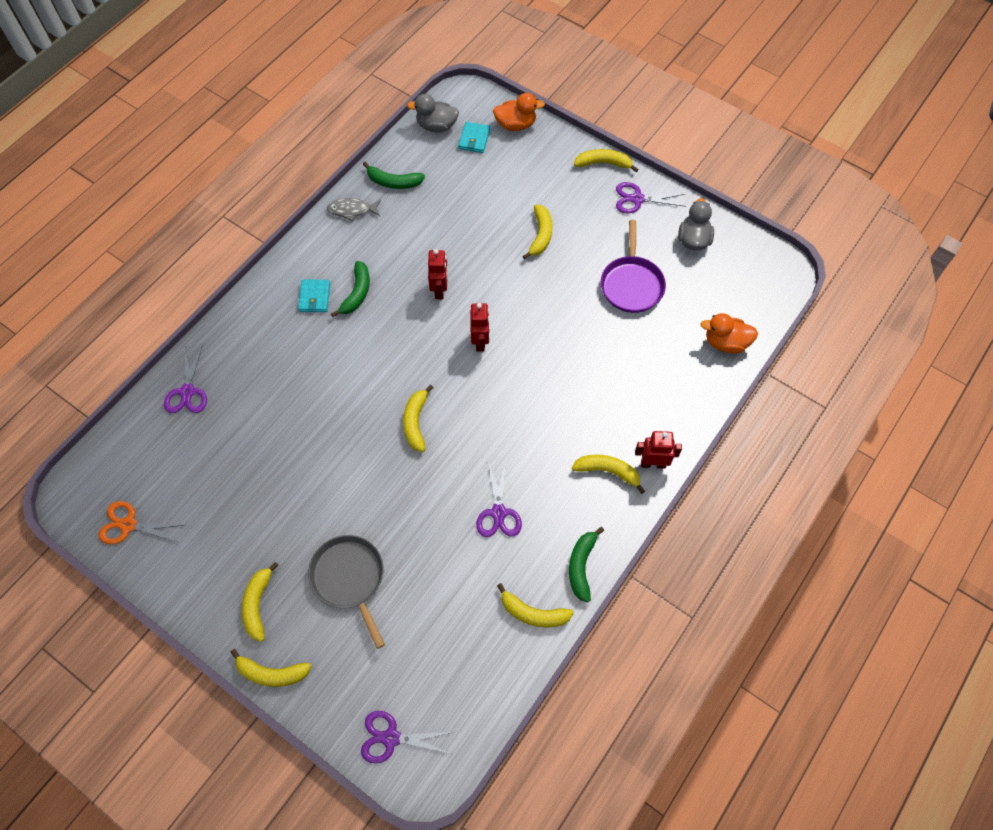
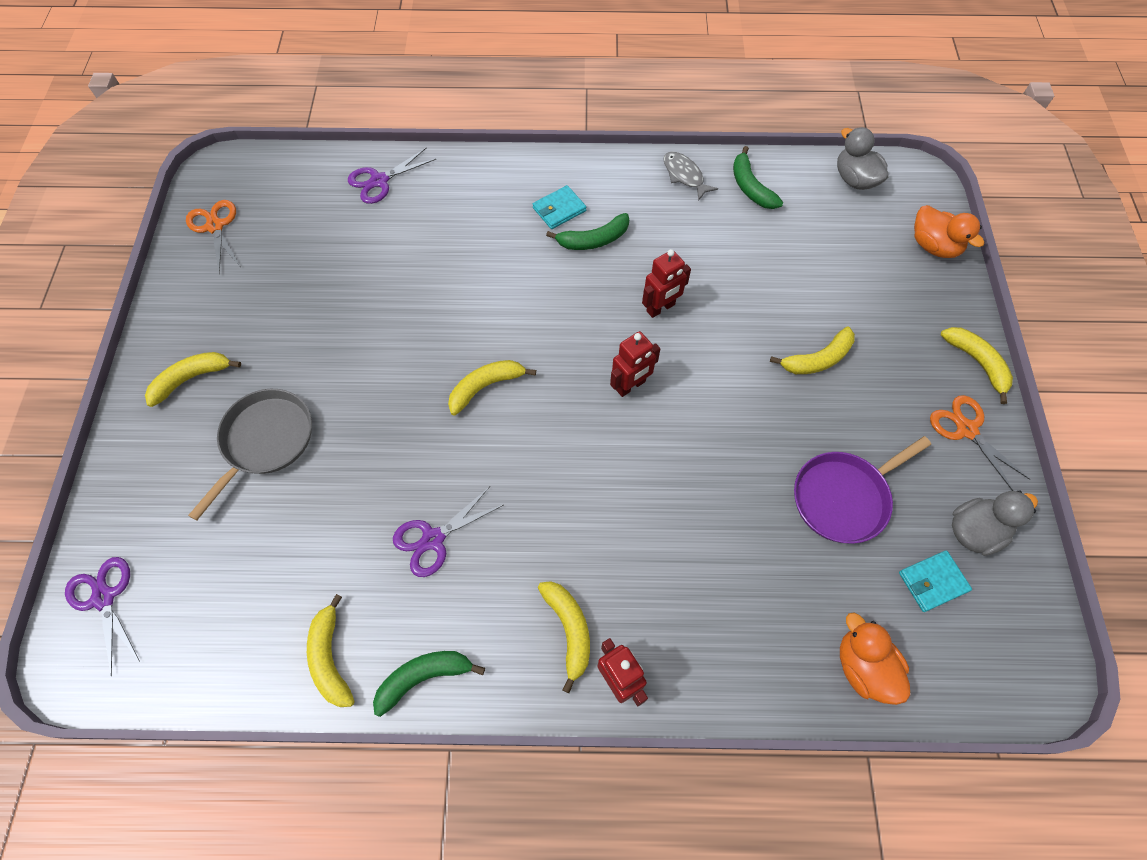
camera: 55 degrees right, 0 degrees up
(272, 673) = (124, 438): yellow banana -> none
(474, 139) = (874, 221): turquoise wallet -> turquoise wallet (932, 582)
(637, 199) = (966, 429): purple scissors -> orange scissors

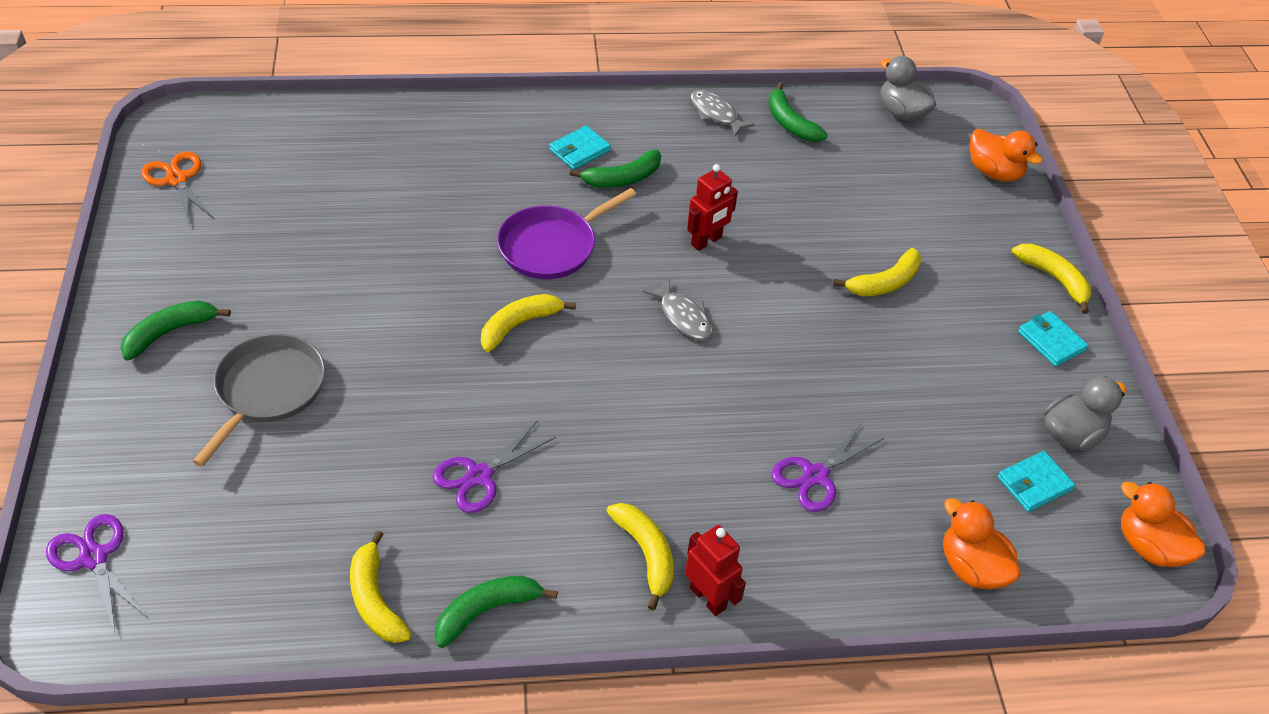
camera: 10 degrees left, 15 degrees down
(191, 378) = (169, 332): yellow banana -> green banana
(379, 181) = (368, 128): purple scissors -> purple scissors (815, 476)
(631, 386) = (683, 317): red robot -> grey fish
(843, 498) = (929, 411): purple pan -> purple pan (551, 246)
(966, 429) = (1051, 341): orange scissors -> turquoise wallet
(1034, 658) = (1149, 547): none -> orange duck

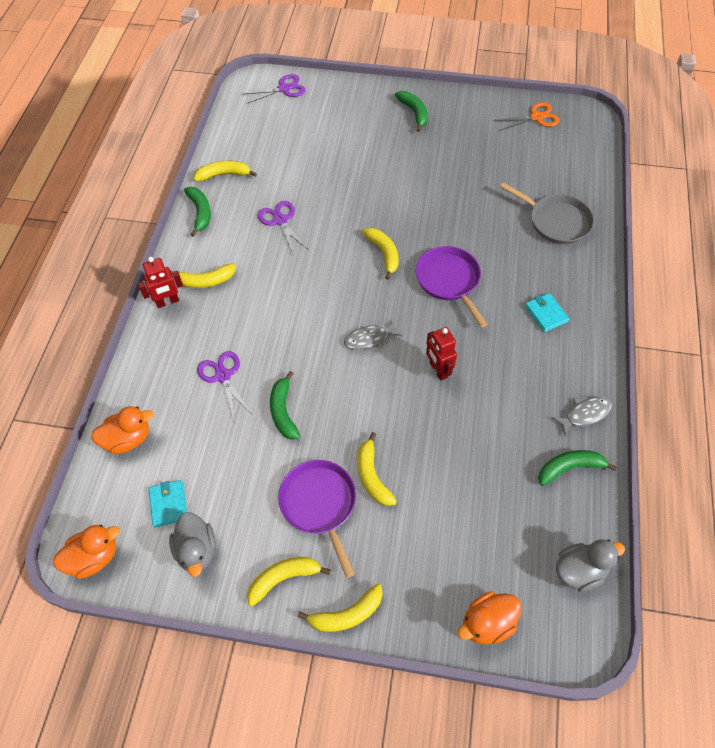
camera: 110 degrees right, 10 degrees up
(268, 390) = (364, 146): grey pan -> grey pan (556, 221)
(622, 178) = (512, 333): green banana -> green banana (283, 411)
(946, 325) = (319, 504): none -> purple pan
(1051, 341) = (283, 578): turquoise wallet -> yellow banana

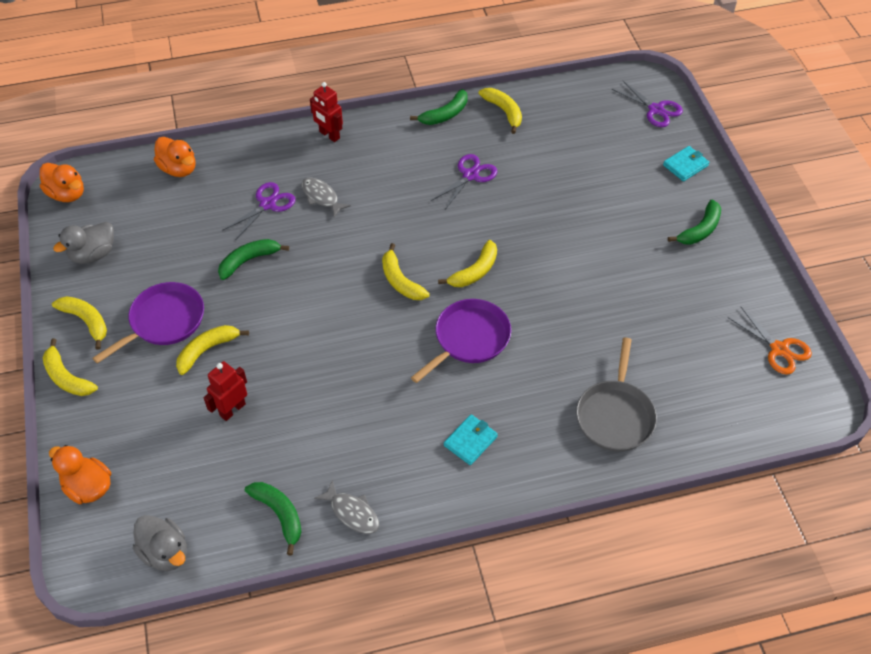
camera: 65 degrees right, 5 degrees down
(168, 504) = (128, 219): turquoise wallet -> turquoise wallet (685, 165)
(204, 281) = (365, 150): yellow banana -> yellow banana (400, 281)
(369, 339) = (360, 296): grey fish -> grey fish (321, 197)
(438, 370) = (349, 364): red robot -> red robot (232, 409)

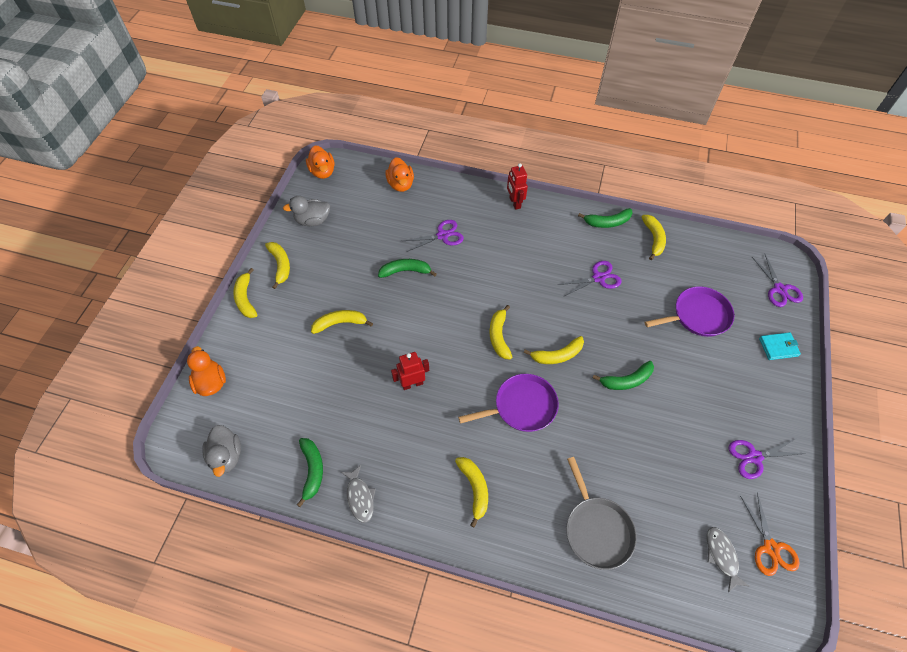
camera: 30 degrees right, 5 degrees up
(164, 321) = (326, 289): purple pan -> purple pan (698, 315)
(232, 409) = (330, 375): red robot -> red robot (412, 383)
(321, 197) = (482, 246): grey fish -> grey fish (722, 556)
(470, 441) = (474, 489): turquoise wallet -> yellow banana
(615, 415) = (597, 530): grey pan -> grey pan turned 60 degrees counterclockwise
(700, 230) = (759, 408): green banana -> green banana (626, 380)
(720, 276) = (754, 457): none -> purple scissors

